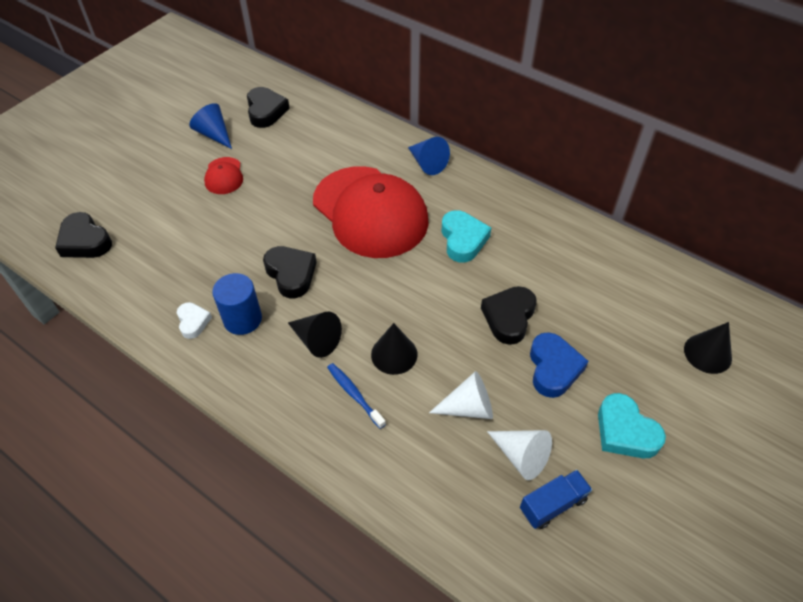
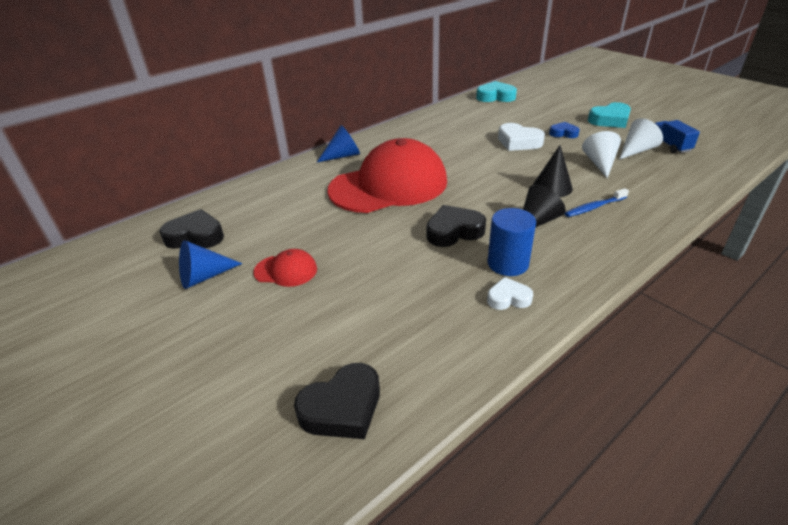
camera: 75 degrees left, 15 degrees down
(463, 240) = (438, 150): turquoise heart -> turquoise heart (495, 97)
(509, 317) = (518, 142): black heart -> white heart
(553, 368) = (563, 133): blue heart -> blue heart, size x0.62
(707, 353) = (550, 94): black cone -> none

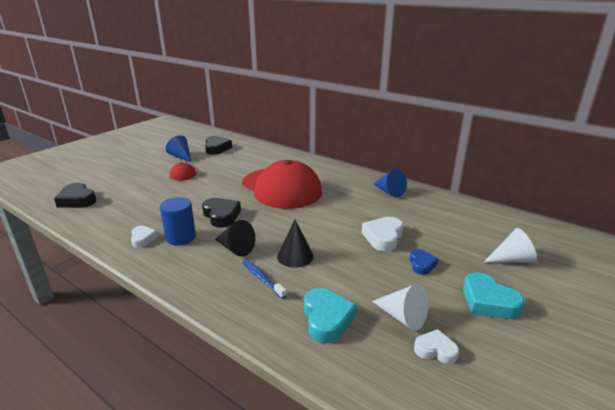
camera: 75 degrees right, 10 degrees down
(343, 156) = (321, 168): blue cone -> blue cone (389, 192)
(495, 97) = (495, 221): turquoise heart -> turquoise heart (327, 319)
(600, 163) = (355, 286): white cone -> white cone (511, 260)
(669, 145) = (435, 350): blue truck -> white heart

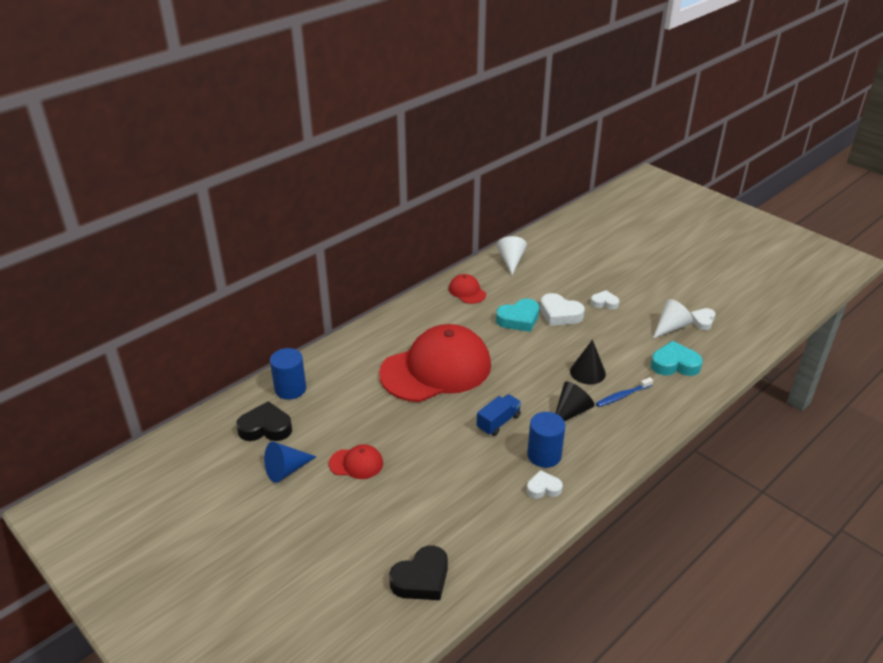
camera: 80 degrees left, 10 degrees up
(221, 216) = (498, 422): black heart -> blue truck
(251, 150) = (290, 389): none -> blue cylinder
(389, 192) = (467, 291): blue cone -> red cap
(421, 264) = (604, 303): blue heart -> white heart
(488, 301) = (652, 285): turquoise heart -> turquoise heart (519, 319)
(511, 260) = (600, 258): white cone -> white cone (511, 261)

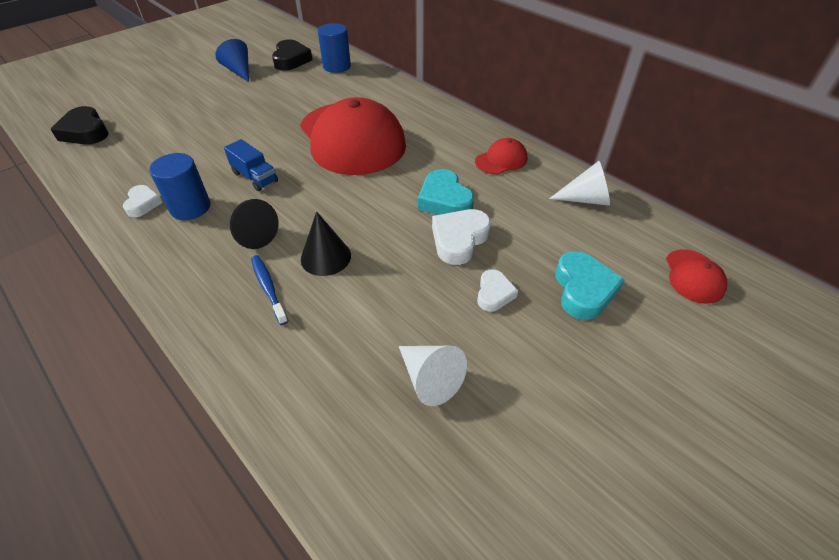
camera: 90 degrees right, 10 degrees up
(356, 463) = (232, 99): red cap -> red cap (694, 276)
(674, 364) = (327, 366): turquoise heart -> turquoise heart (583, 290)
(702, 321) = (452, 440): white heart -> none

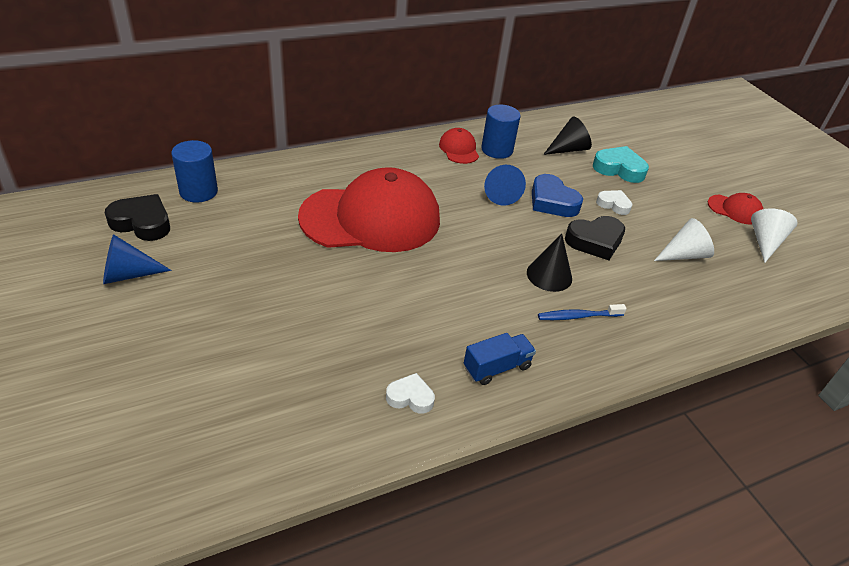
camera: 75 degrees left, 5 degrees down
(85, 132) = (183, 460): black heart -> black heart (595, 241)
(190, 207) = (436, 356): blue cylinder -> blue cylinder (497, 150)
(253, 234) = (501, 315): black cone -> black cone (568, 149)
(255, 177) = (405, 299): blue truck -> blue truck (497, 367)
(444, 200) = (500, 193): turquoise heart -> blue cone
(459, 240) = (552, 201): white heart -> blue heart
(585, 199) = (528, 132): white cone -> white cone (765, 242)
(694, 276) = (617, 127): red cap -> red cap (735, 209)

